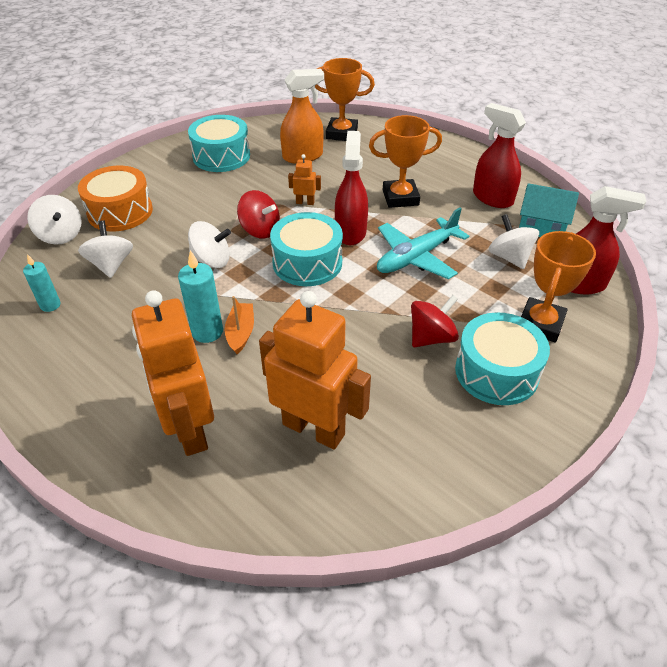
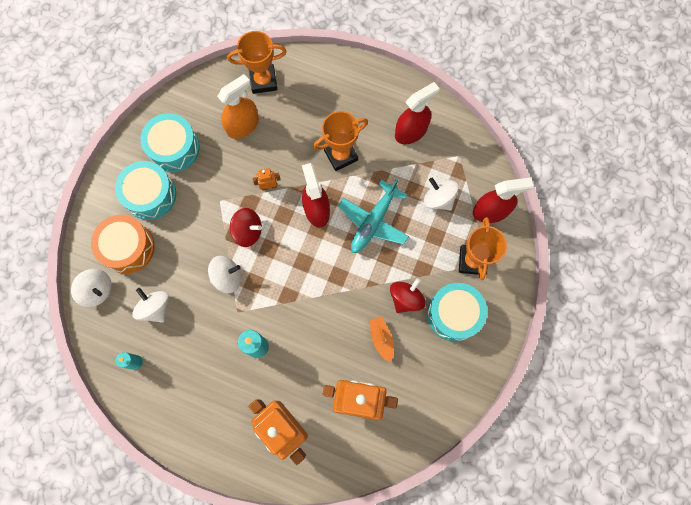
camera: 20 degrees left, 30 degrees up
(240, 333) = (280, 339): orange boat -> orange boat (381, 339)
(307, 263) = (297, 255): turquoise drum -> turquoise drum (150, 195)
(492, 198) = (411, 131): red spray bottle -> red spray bottle turned 120 degrees clockwise
(541, 227) = (454, 155): turquoise house -> none

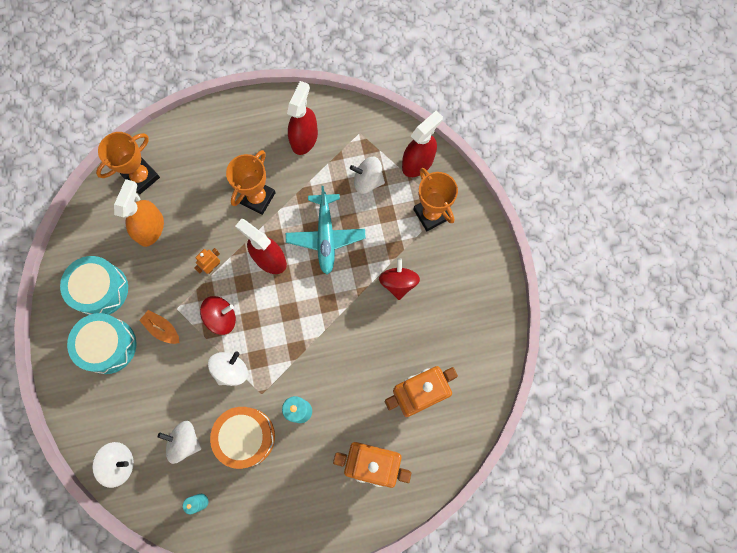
camera: 35 degrees left, 0 degrees up
(128, 248) = (121, 406): orange drum -> orange drum (246, 437)
(381, 339) = (401, 330): orange boat -> orange boat (162, 329)
(454, 314) = (446, 268): turquoise drum -> none

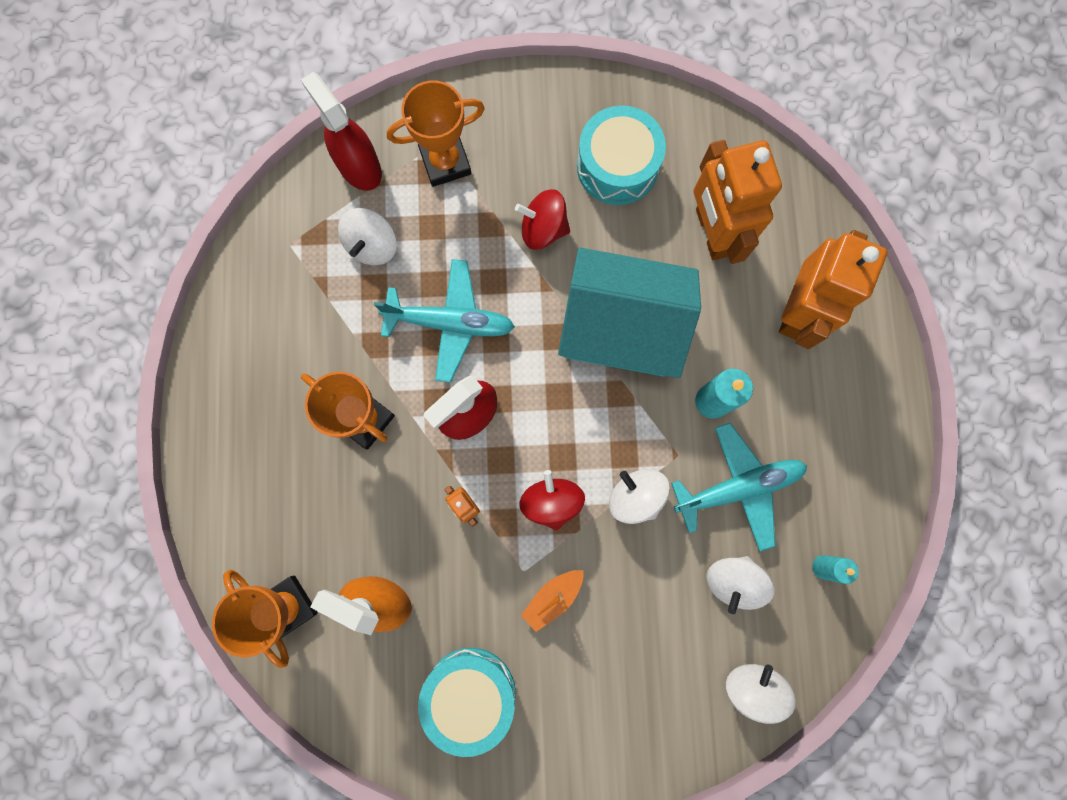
camera: 80 degrees left, 5 degrees up
(108, 346) = (565, 689): turquoise drum -> turquoise drum (617, 166)
(246, 437) = (738, 487): orange drum -> turquoise plane
(304, 138) = (279, 330): red spray bottle -> none
(341, 344) = (621, 327): none -> turquoise house

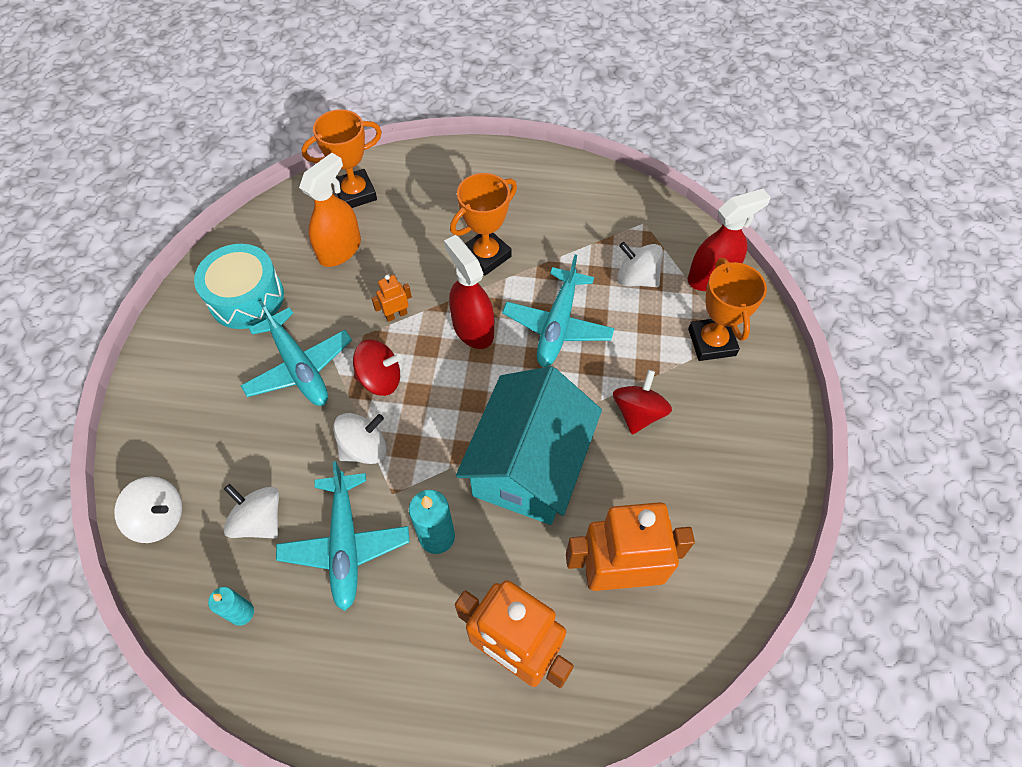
camera: 100 degrees right, 20 degrees down
(553, 597) = (299, 367): orange boat -> turquoise plane
(617, 166) = (699, 492): turquoise drum -> none

